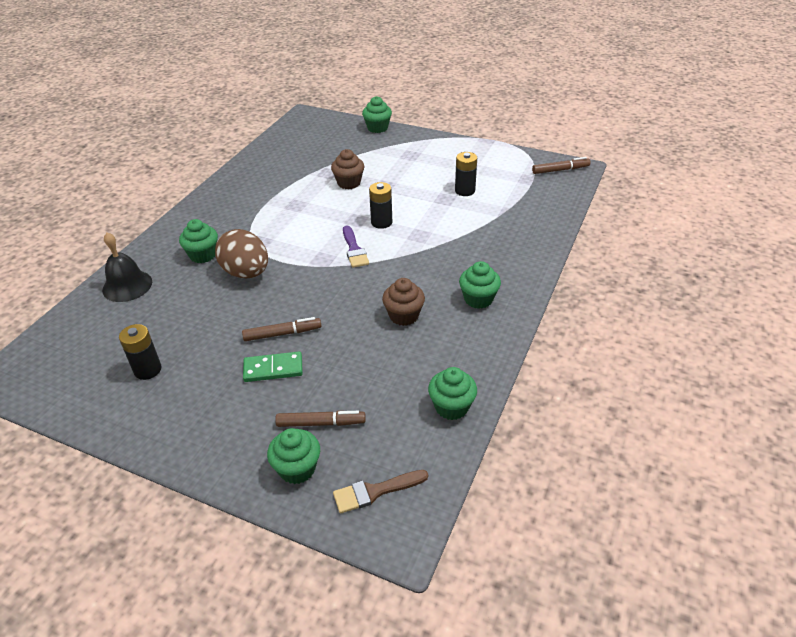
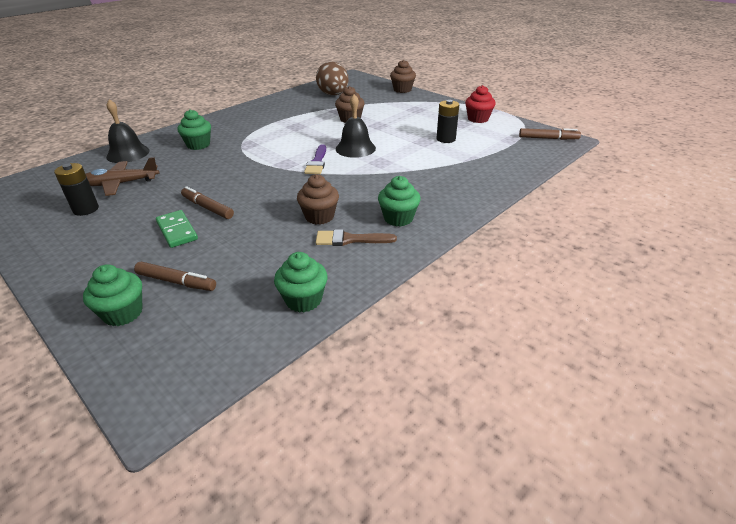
camera: 20 degrees right, 5 degrees down
(157, 328) = (120, 184): none -> brown plane
(246, 273) = (219, 162): brown egg -> brown egg (333, 95)
(273, 369) = (177, 231): green domino -> green domino turned 45 degrees clockwise
(282, 334) = (207, 207): brown marker -> brown marker turned 150 degrees counterclockwise
(375, 491) = (171, 354): brown brush -> brown brush (350, 239)
(377, 128) = (402, 90): green cupcake -> brown cupcake
(381, 222) = (355, 148): black battery -> black bell
(481, 156) = (478, 119): none -> red cupcake

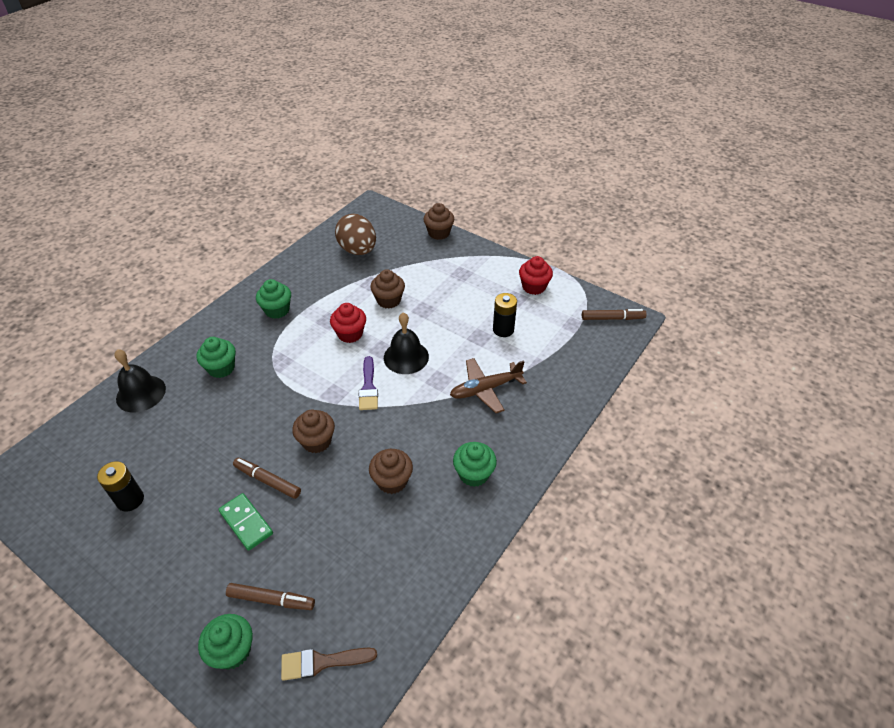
camera: 10 degrees left, 10 degrees up
(120, 184) = (153, 451): brown plane -> brown plane (485, 389)
(260, 188) = (317, 441): none -> brown cupcake
(303, 300) = (404, 607): green cupcake -> green cupcake (277, 310)
(312, 134) = (350, 334): none -> red cupcake
(350, 239) = (431, 513): brown brush -> brown brush (322, 662)

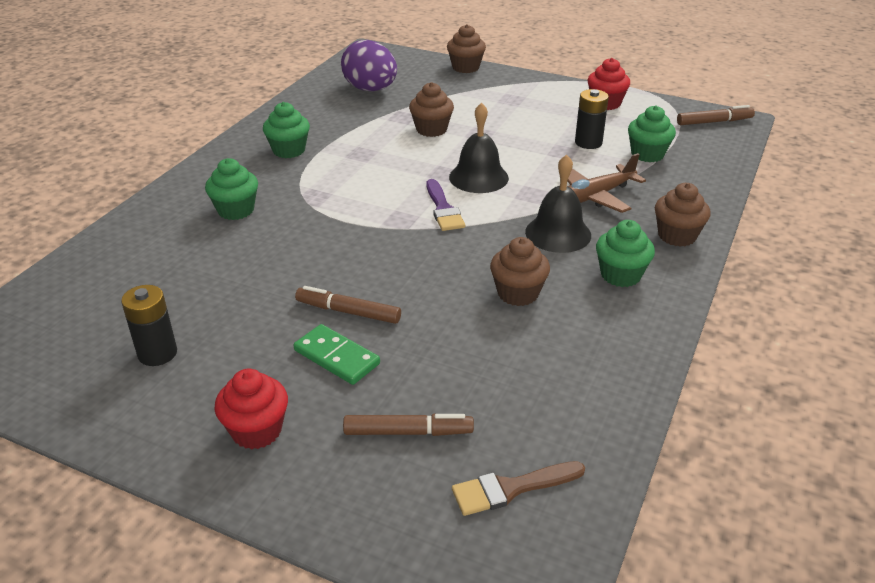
camera: 10 degrees left, 10 degrees down
(141, 393) = (131, 245): black bell -> black bell (558, 233)
(232, 651) = (376, 494): green cupcake -> green cupcake (647, 154)
(317, 441) = (398, 266): brown cupcake -> brown cupcake (677, 236)
(350, 334) = (396, 163): red cupcake -> red cupcake (256, 431)
(358, 250) = (370, 89): brown egg -> purple egg

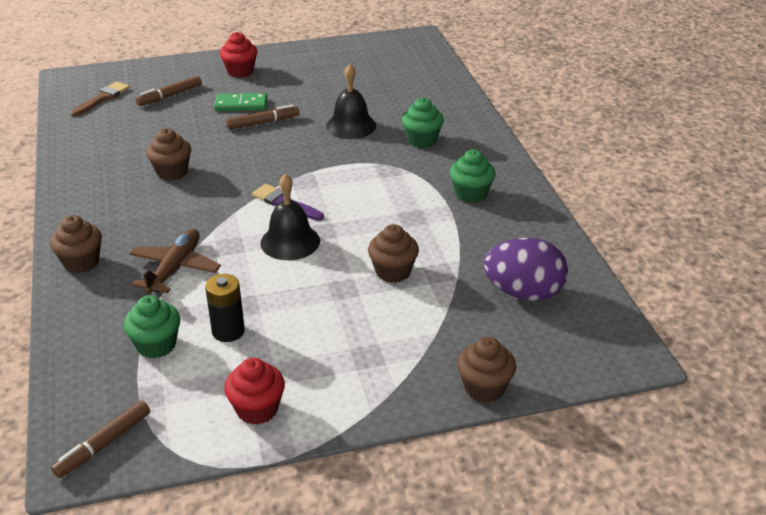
camera: 140 degrees right, 0 degrees up
(157, 353) = (331, 72): black battery -> none
(558, 233) = (179, 222): black bell -> black bell (351, 126)
(620, 275) = (109, 212): green cupcake -> none

